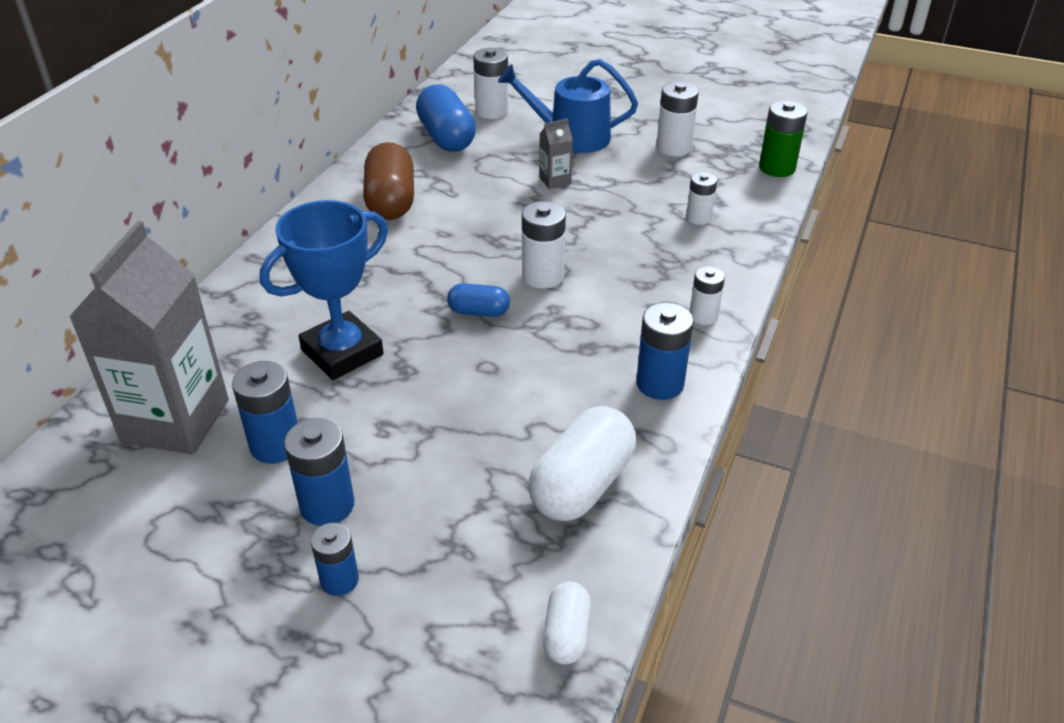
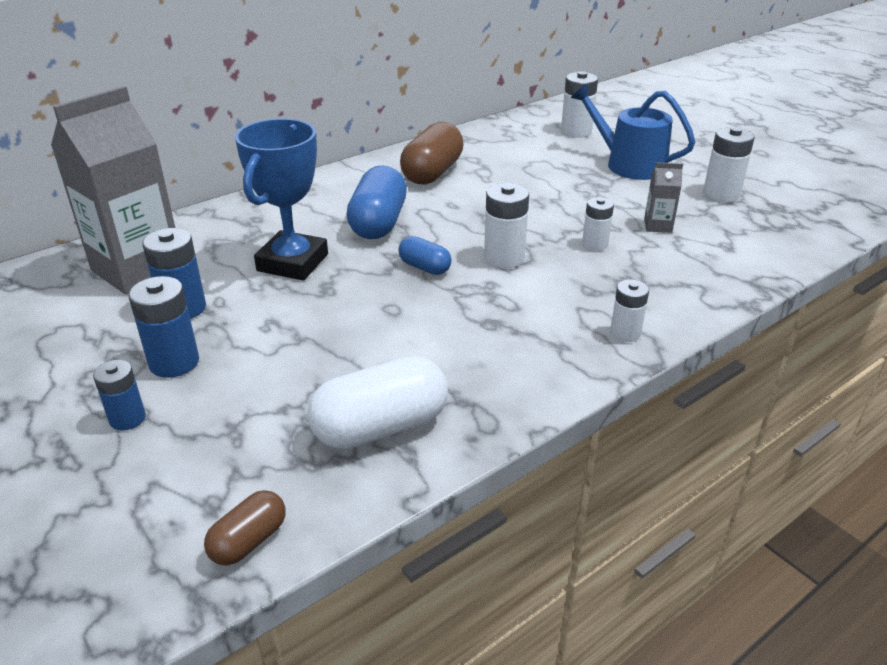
camera: 30 degrees right, 5 degrees down
(342, 352) = (292, 262): blue trophy -> blue trophy turned 60 degrees counterclockwise
(446, 137) = (520, 141): blue capsule -> blue capsule (378, 223)
(555, 180) = (583, 192): grey carton -> grey carton (657, 226)
(566, 634) = (249, 541): white capsule -> brown capsule
(660, 384) = (530, 373): blue battery -> none
(698, 218) = (695, 254): white battery -> white battery (595, 244)
(777, 168) = (817, 235): green battery -> none

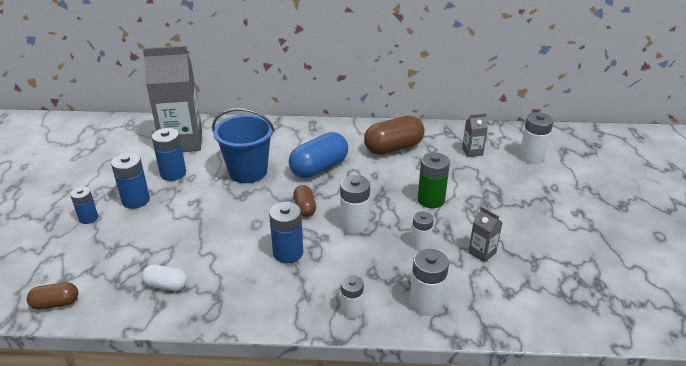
camera: 40 degrees right, 0 degrees up
(292, 262) = (248, 172): blue trophy -> blue bucket
(380, 427) = (166, 285): white capsule -> white capsule, size x0.54
(424, 267) = (305, 208): blue capsule -> brown capsule
(476, 317) = (288, 253): none -> blue battery
(517, 147) = (472, 152): none -> grey carton
(544, 203) = (431, 200): none -> green battery
(629, 164) = (532, 198): blue watering can -> none
(721, 194) = (567, 253): white battery -> white battery (426, 303)

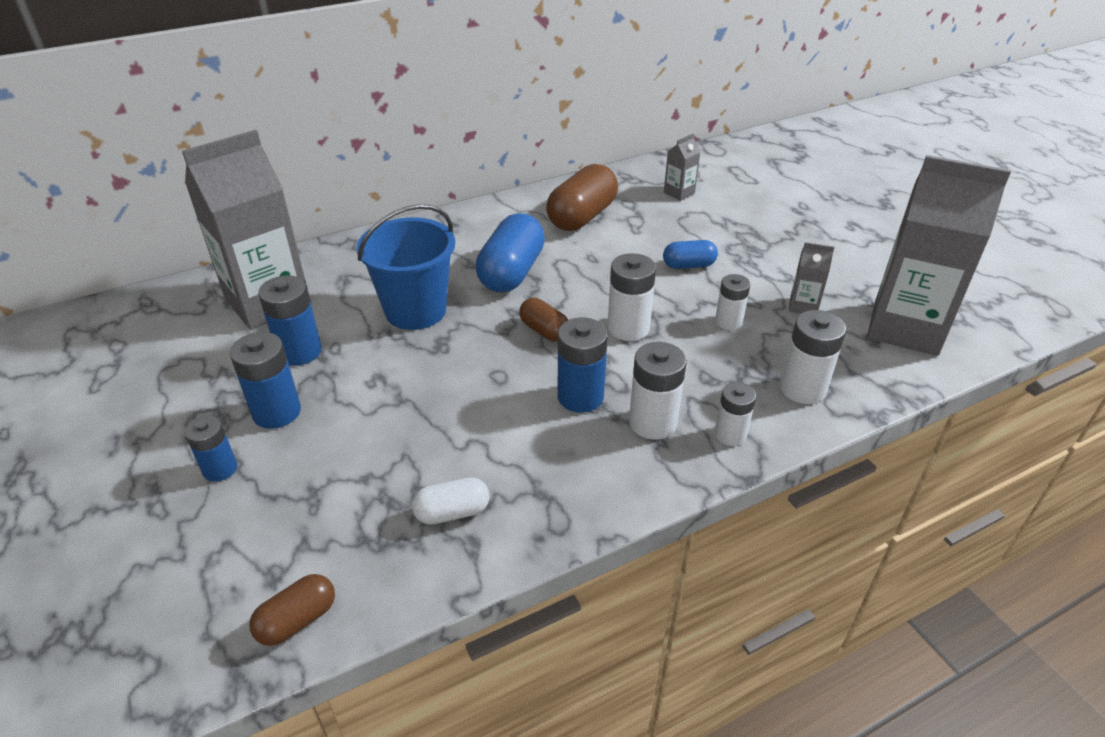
camera: 30 degrees left, 5 degrees up
(431, 200) = (688, 265): green battery -> blue capsule
(531, 156) = (747, 178): white battery -> white battery (652, 422)
(542, 294) = (905, 328): none -> grey carton

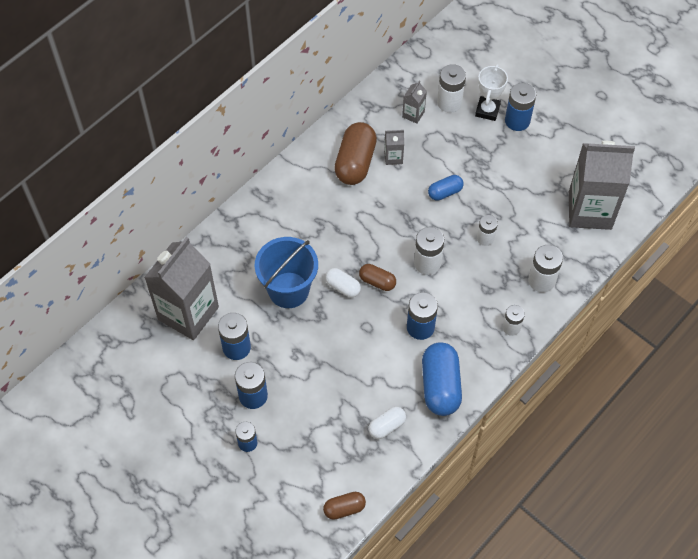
camera: 20 degrees left, 20 degrees up
(297, 620) = (344, 508): brown capsule -> brown capsule turned 45 degrees clockwise
(491, 325) = (343, 287): none -> white capsule
(511, 272) = (333, 235): blue capsule -> blue capsule (440, 386)
(652, 422) = (467, 333): white battery -> white battery (449, 102)
(779, 207) = (487, 110): none -> white trophy
(803, 306) = (526, 209): grey carton -> grey carton (393, 157)
(818, 223) = (517, 120): none -> blue battery

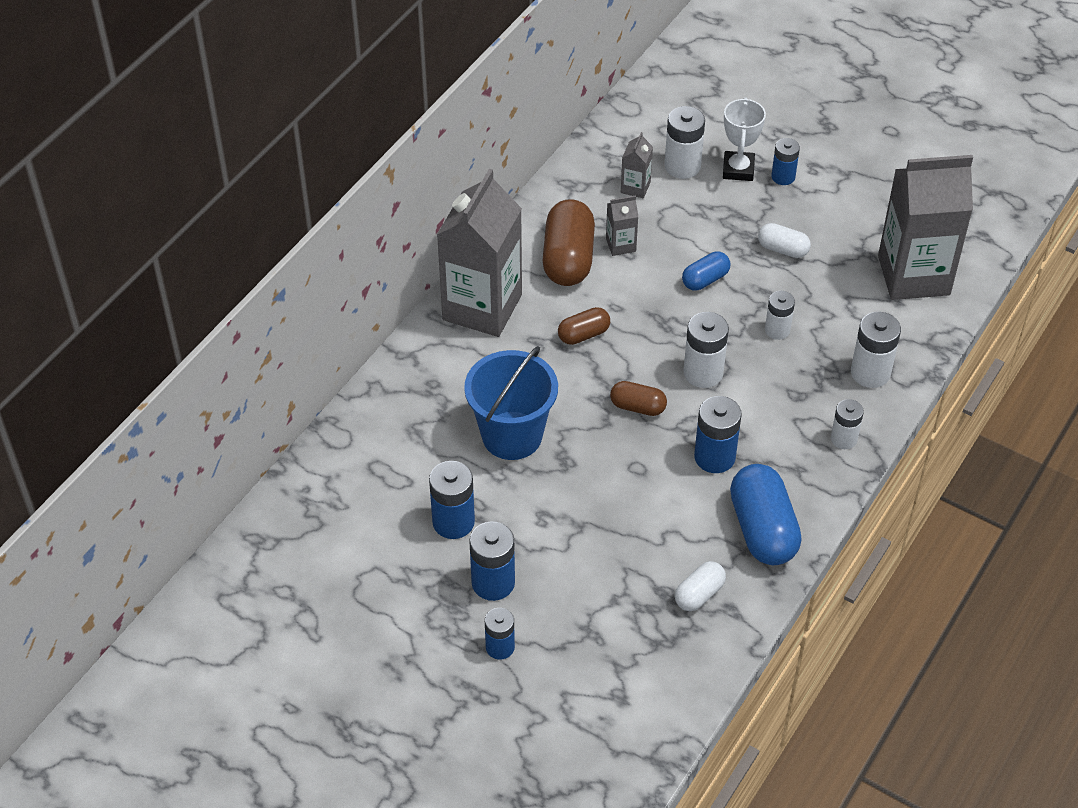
camera: 10 degrees left, 10 degrees down
(188, 313) = (371, 487): grey carton -> grey carton (482, 307)
(343, 287) = (589, 421): white capsule -> white capsule (782, 249)
(344, 508) = (664, 714): brown capsule -> brown capsule (583, 334)
(517, 120) = (783, 177): blue battery -> blue battery, size x0.65

